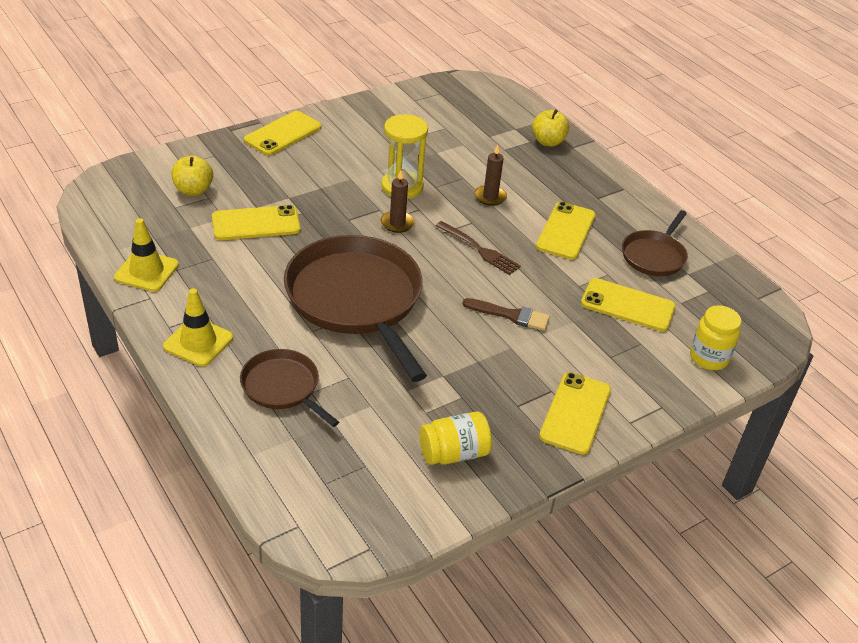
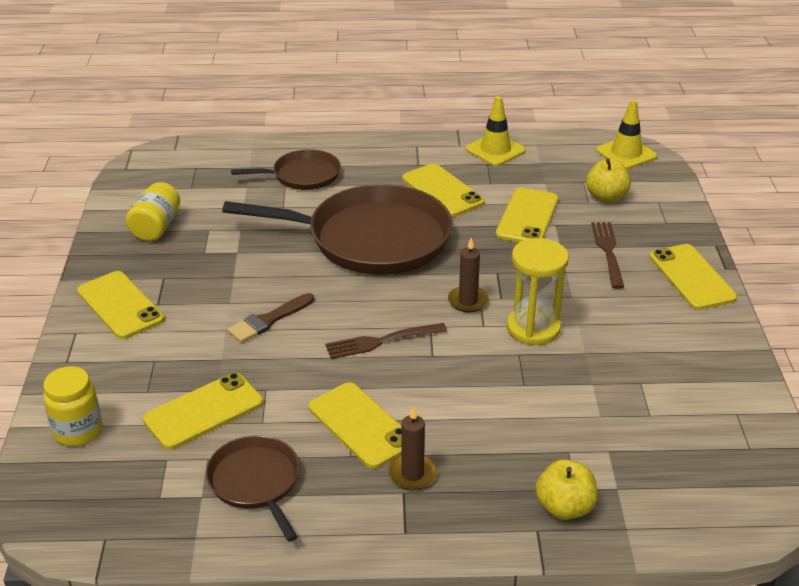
camera: 125 degrees right, 5 degrees down
(198, 342) = (387, 153): yellow traffic cone -> yellow traffic cone (626, 154)
(246, 283) = (442, 190): none -> yellow phone
(277, 174) = (608, 252): none -> brown fork
(490, 197) = (470, 390): brown candle -> brown candle (412, 474)

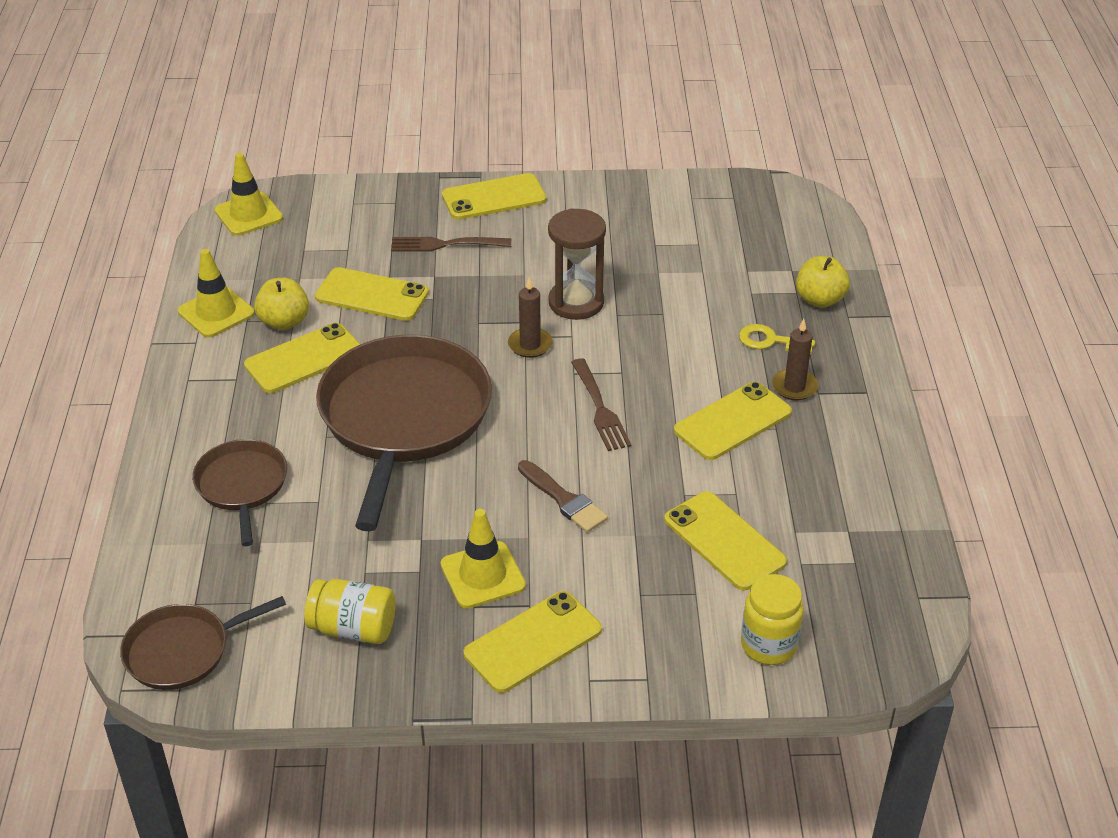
camera: 90 degrees left, 5 degrees up
(193, 281) = (482, 575): none -> yellow traffic cone
(256, 482) = (823, 492): brown pan -> brown pan (183, 651)
(486, 460) = (770, 341): none -> yellow key
(533, 328) = (576, 302): yellow hourglass -> brown hourglass
(606, 197) = (339, 236): yellow apple -> yellow apple (284, 322)

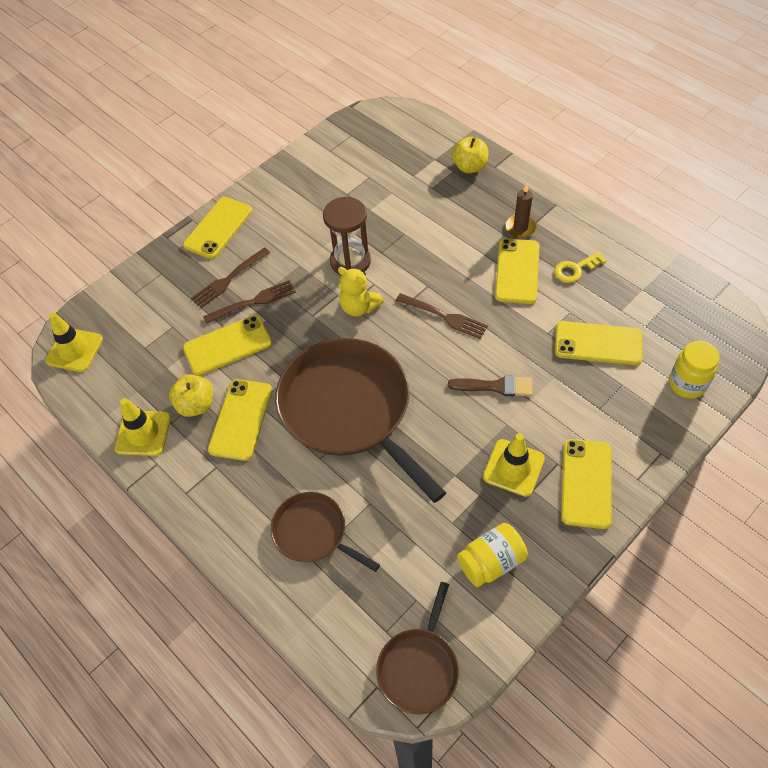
camera: 40 degrees left, 15 degrees up
(441, 276) = (253, 302): none -> brown fork
(530, 345) = (359, 307): brown candle -> yellow teddy bear
(770, 341) = (476, 209): yellow key -> yellow key (575, 269)

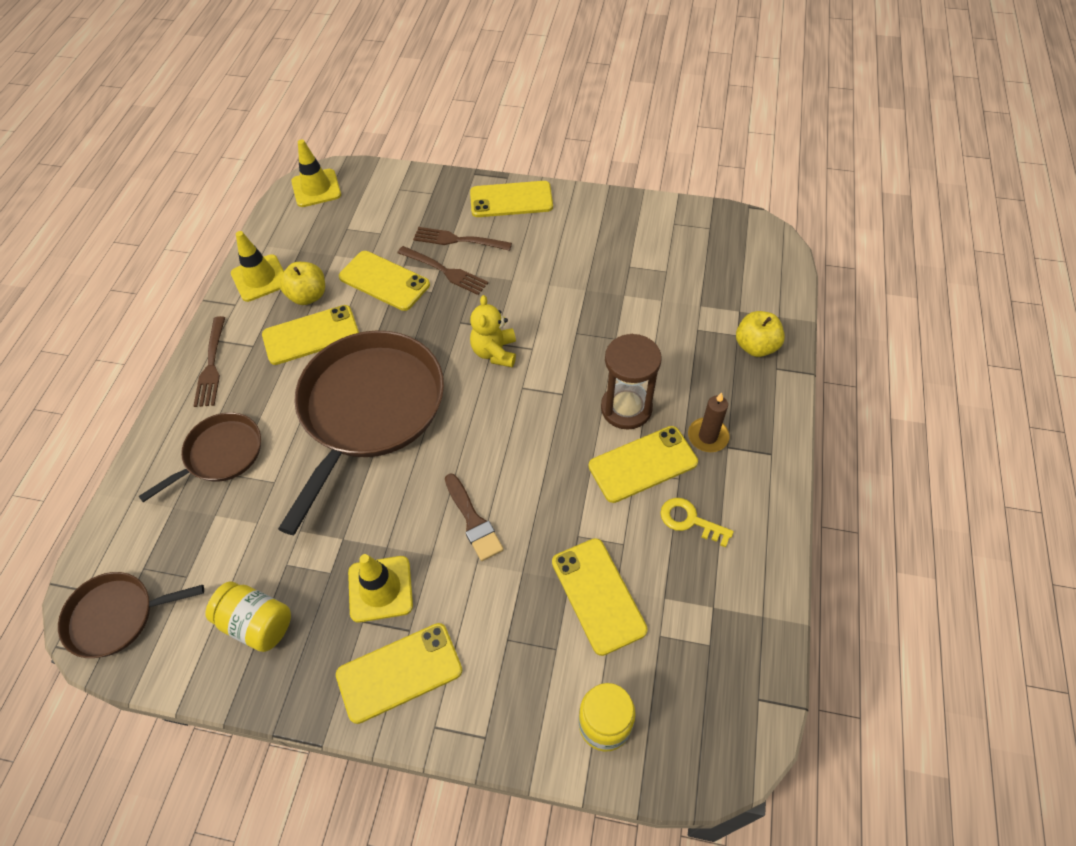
camera: 55 degrees right, 0 degrees up
(313, 533) = (220, 454): brown pan -> brown pan turned 45 degrees clockwise
(350, 261) = (546, 315): brown hourglass -> brown hourglass (626, 408)
(444, 316) = (533, 429): brown fork -> brown fork (211, 365)

